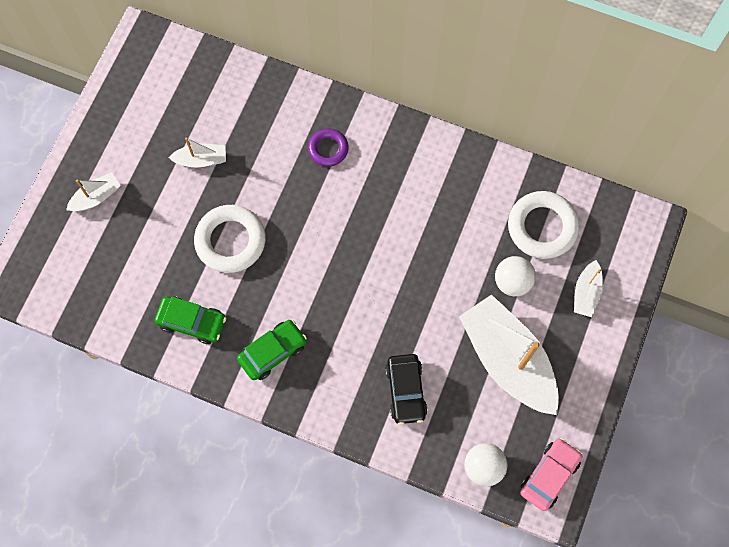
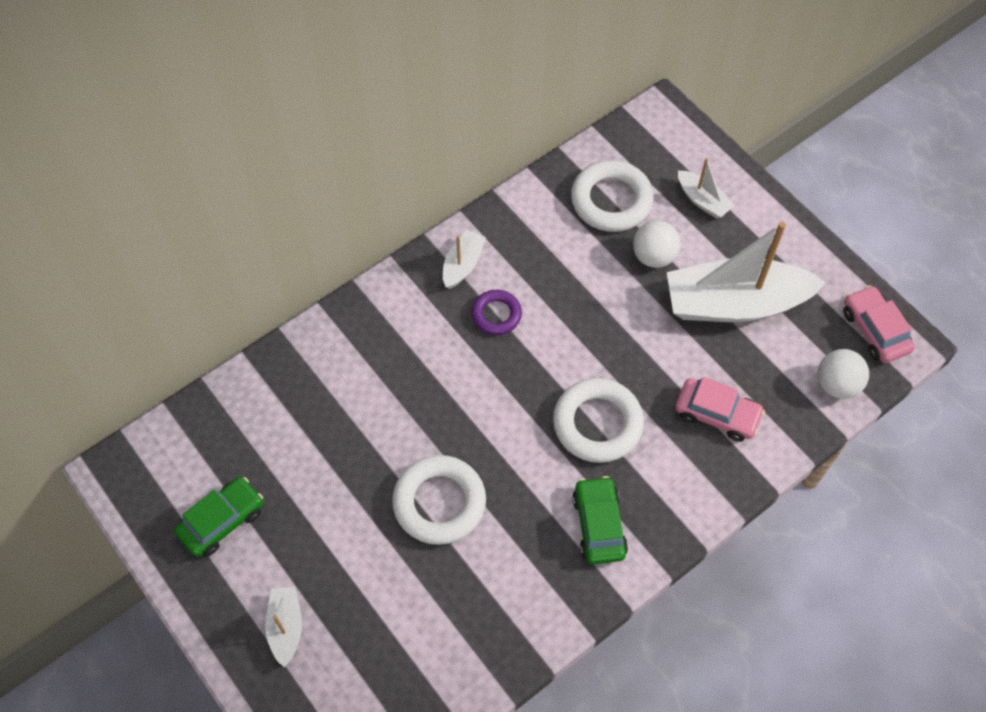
camera: 60 degrees left, 10 degrees down
(192, 322) = (512, 594): green car -> green car (222, 521)
(201, 160) = (319, 484): white boat -> white boat (463, 264)
(328, 149) = (395, 348): purple ring -> purple ring (496, 315)
(349, 312) = (597, 424): none -> white ring
(406, 391) = (717, 414): black car -> pink car

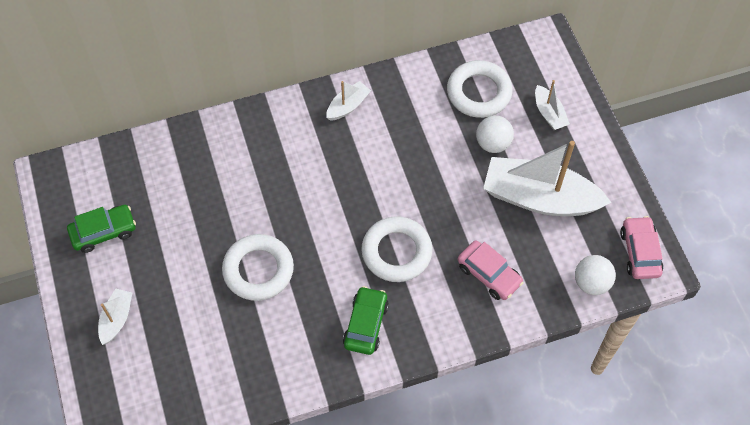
camera: 20 degrees right, 0 degrees up
(496, 315) = (357, 150): purple ring -> none

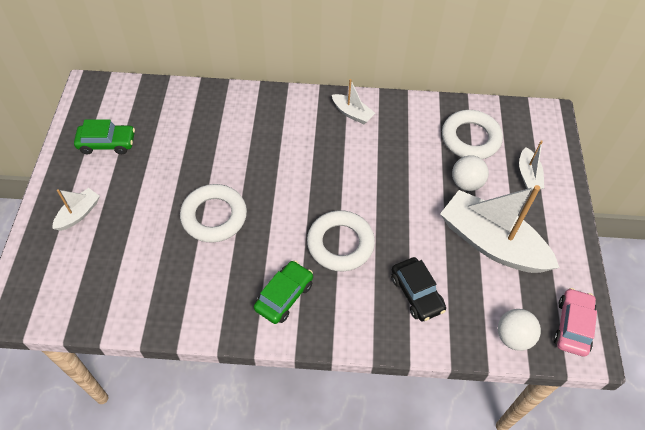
camera: 20 degrees right, 5 degrees down
(348, 106) = (352, 113): white boat -> white boat turned 60 degrees clockwise
(489, 274) = (416, 293): pink car -> black car

